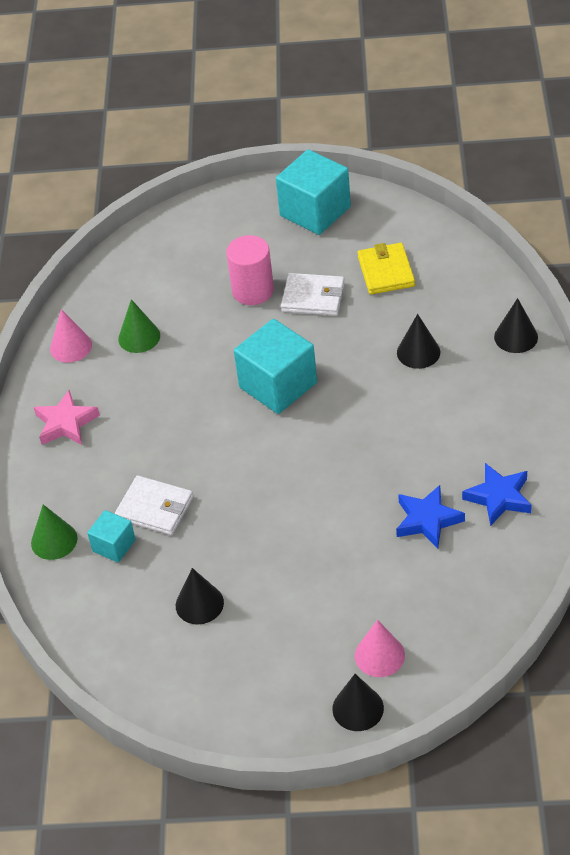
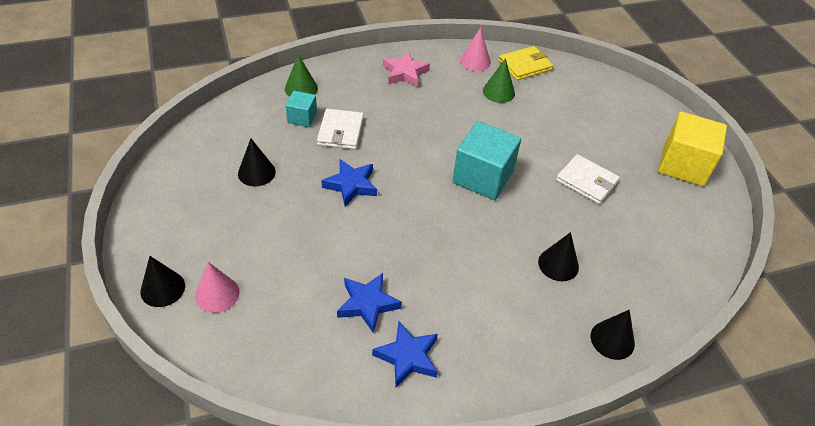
camera: 65 degrees right, 0 degrees up
(252, 510) = (351, 185): none -> blue star
(253, 291) = (575, 144): pink cylinder -> none
(313, 297) = (586, 181): white wallet -> white wallet turned 45 degrees counterclockwise
(315, 211) = (683, 165): turquoise cube -> yellow cube
(386, 271) = (642, 224): yellow wallet -> yellow wallet (525, 65)

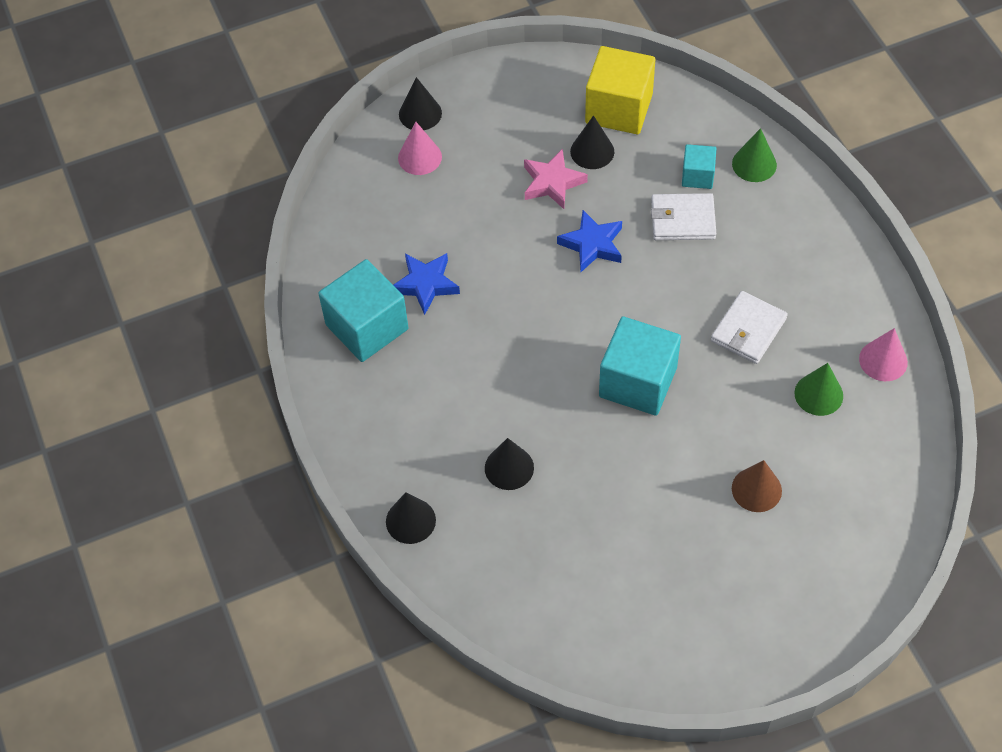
camera: 90 degrees right, 10 degrees up
(405, 73) = (825, 275): pink star -> pink star (552, 183)
(407, 357) = (367, 327): blue star -> turquoise cube
(525, 65) = (895, 428): yellow wallet -> none
(571, 131) = (756, 489): none -> brown cone
(586, 181) = (658, 505): white wallet -> white wallet (748, 330)
(683, 165) = (722, 638): yellow cube -> yellow cube (619, 108)

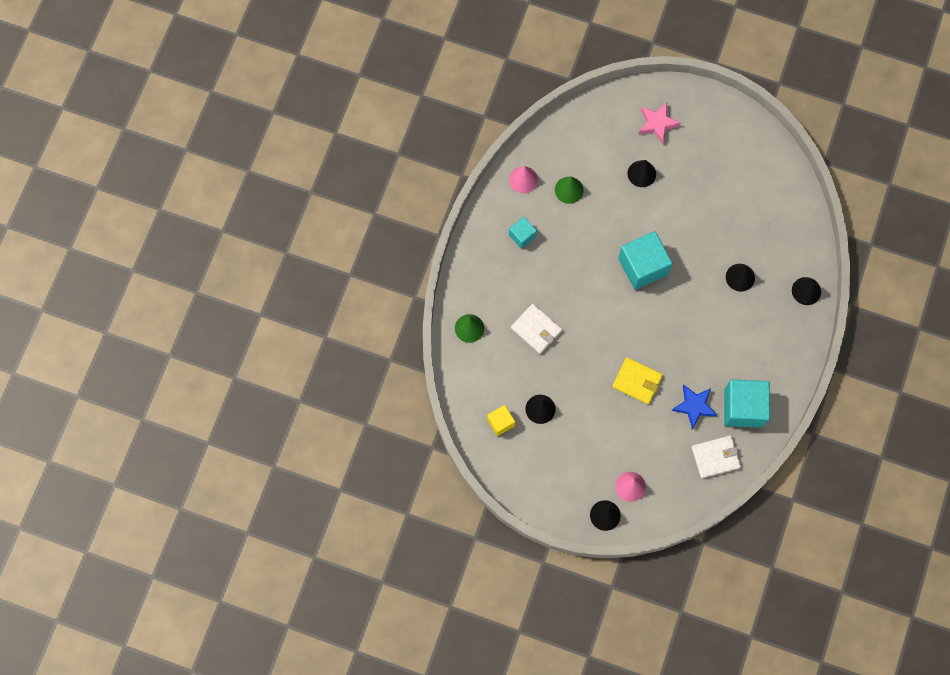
camera: 140 degrees left, 15 degrees up
(516, 258) = (637, 381): none -> yellow wallet
(552, 183) = (578, 408): pink star -> pink star (657, 123)
(592, 244) = (593, 355): blue star -> none
(619, 108) = (501, 422): yellow cube -> yellow cube, size x0.53
(697, 176) = (503, 347): turquoise cube -> turquoise cube (522, 236)
(748, 330) = (566, 246): white wallet -> white wallet (715, 457)
(756, 489) = (641, 173): brown cone -> black cone

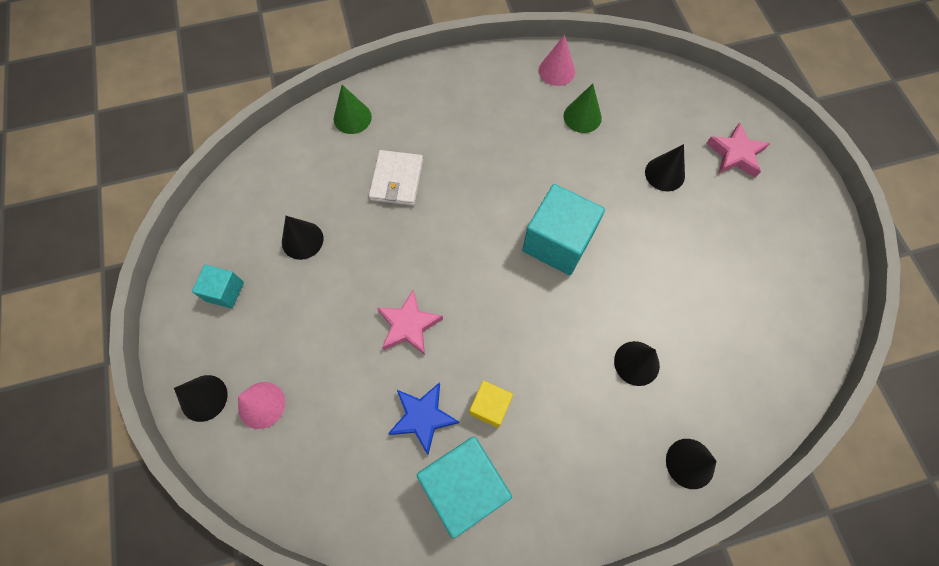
camera: 55 degrees right, 5 degrees down
(501, 422) = (260, 210): yellow cube -> yellow cube (490, 406)
(522, 236) = (494, 105): turquoise cube -> turquoise cube (225, 291)
(637, 381) = (408, 325): yellow wallet -> pink star
(715, 457) = (369, 493): white wallet -> none

